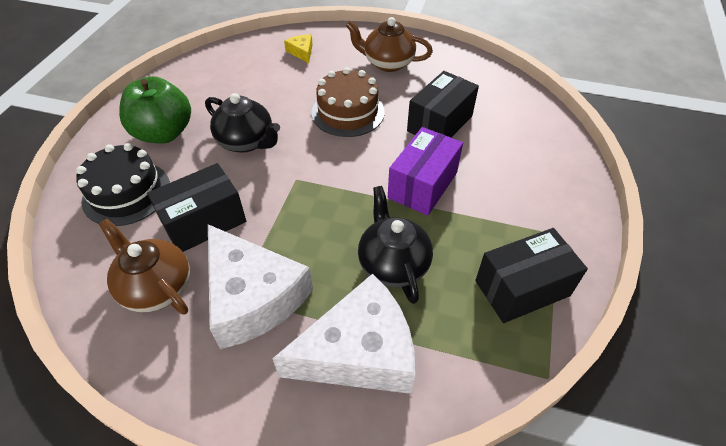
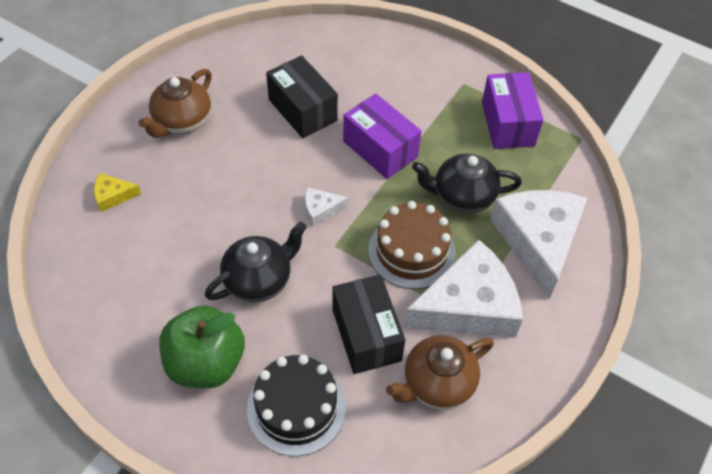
camera: 75 degrees left, 5 degrees up
(332, 161) = (321, 209): none -> white cheese
(348, 112) = (251, 178): brown cake -> brown cake (411, 251)
(522, 288) = (507, 124): black box -> purple box

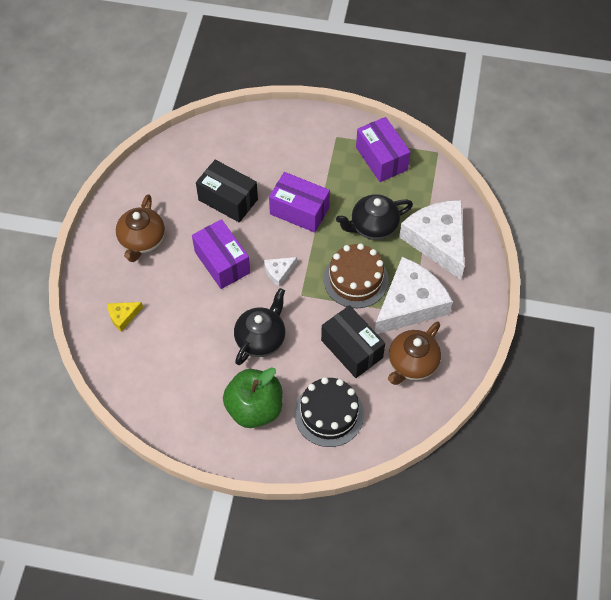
camera: 20 degrees left, 5 degrees up
(259, 175) = (222, 262): none -> purple box

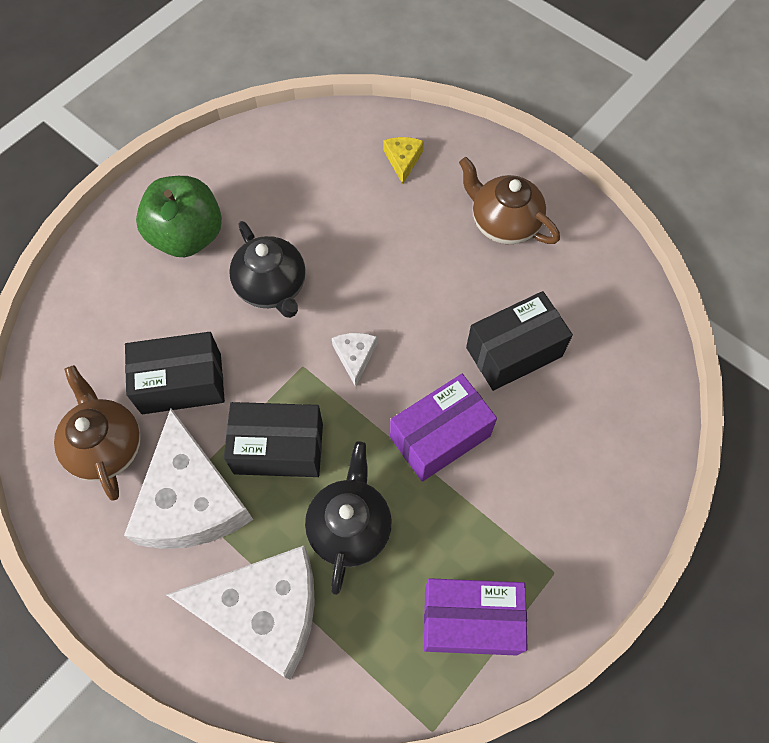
camera: 120 degrees right, 5 degrees up
(222, 262) = (413, 297): purple box -> none
(329, 414) = (119, 309): black cake -> none
(355, 279) = (278, 448): brown cake -> black box

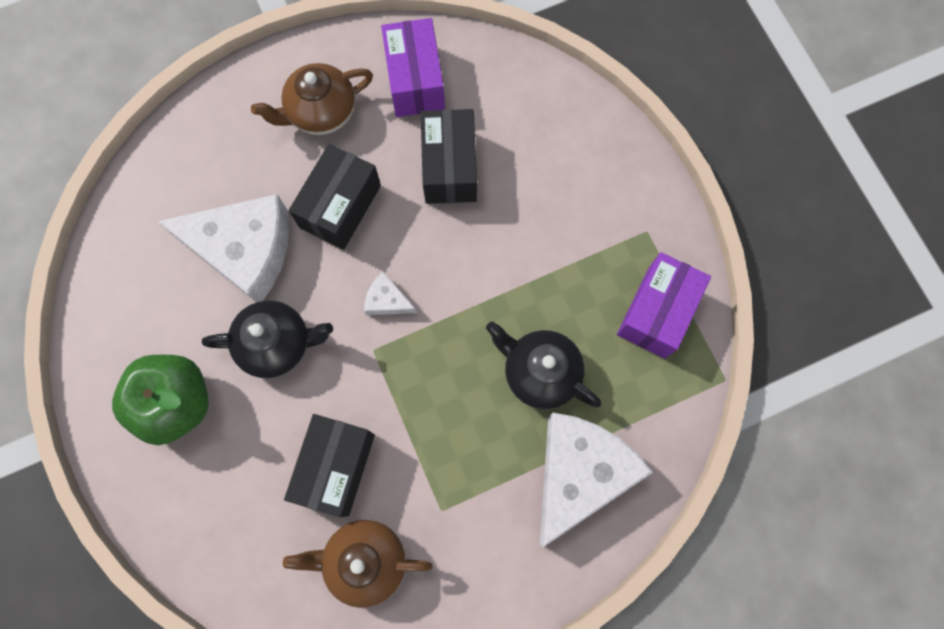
camera: 65 degrees left, 10 degrees up
(191, 500) = (454, 499): white cheese -> white cheese (244, 250)
(278, 448) = (442, 403): black box -> black box (340, 206)
(403, 160) = (204, 165): yellow cheese -> none
(440, 436) = (496, 263): purple box -> purple box (415, 81)

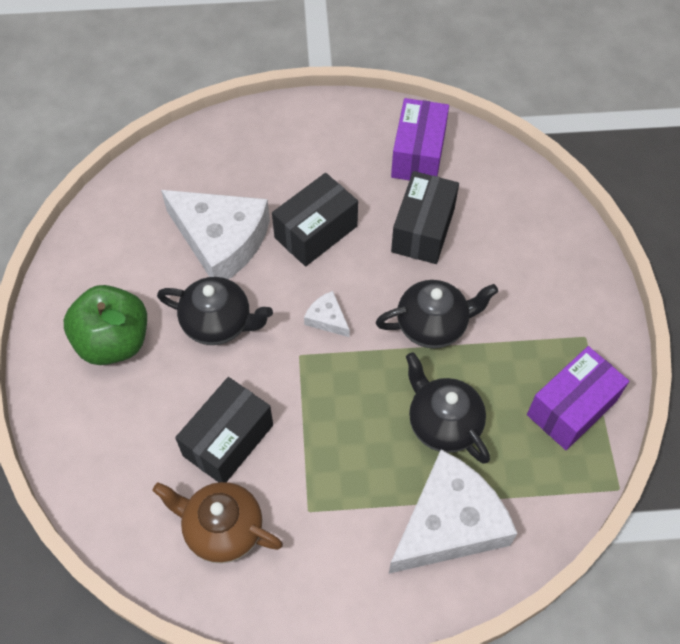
camera: 20 degrees right, 15 degrees down
(320, 112) = (328, 155): brown teapot -> none
(495, 270) = (433, 325): none -> black teapot

